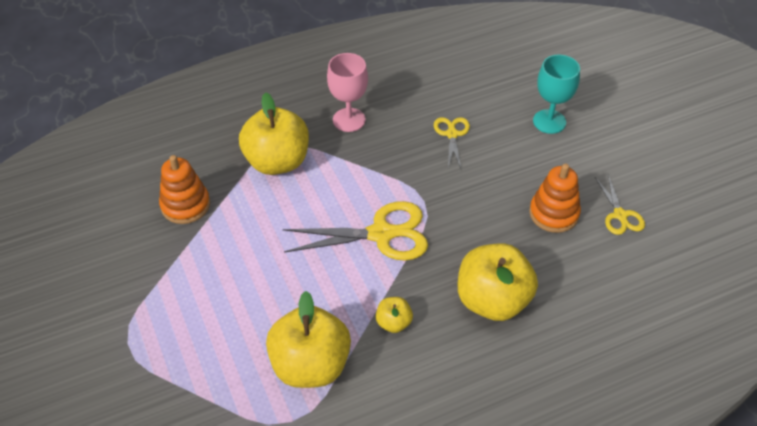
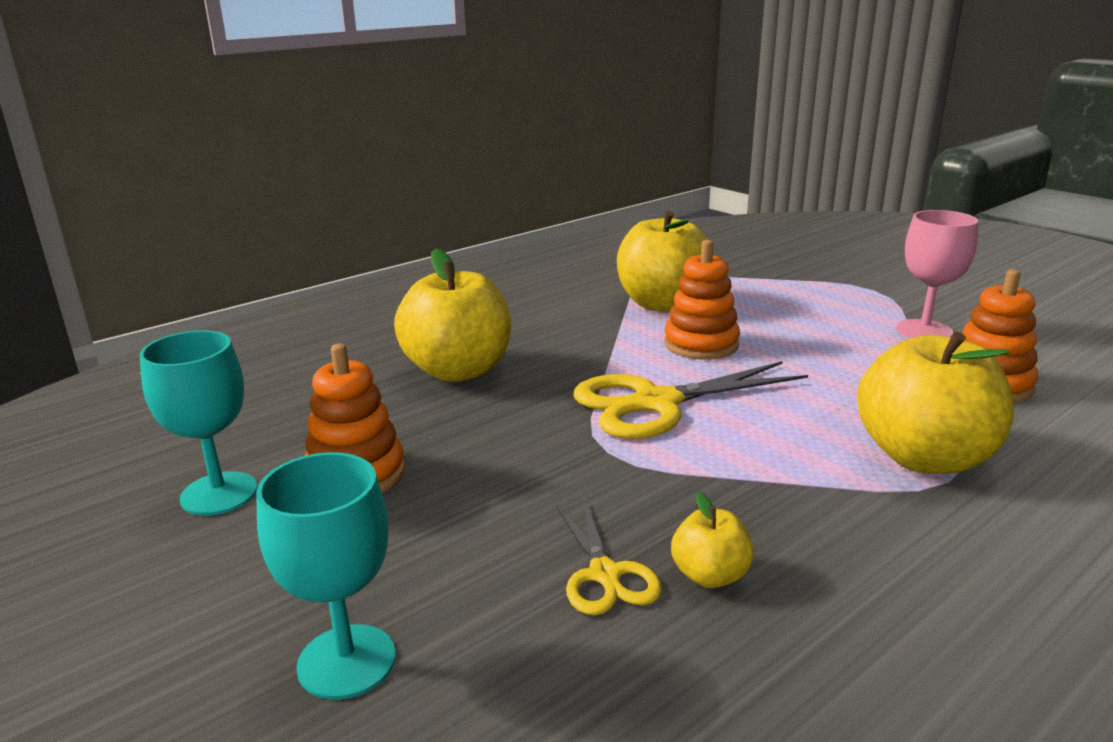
camera: 165 degrees right, 25 degrees down
(318, 292) = (701, 344): none -> orange stacking toy
(349, 120) = (868, 558): pink goblet -> pink goblet (924, 331)
(393, 323) = (586, 338): yellow apple -> yellow apple (710, 575)
(620, 215) = (219, 494): yellow scissors -> turquoise goblet

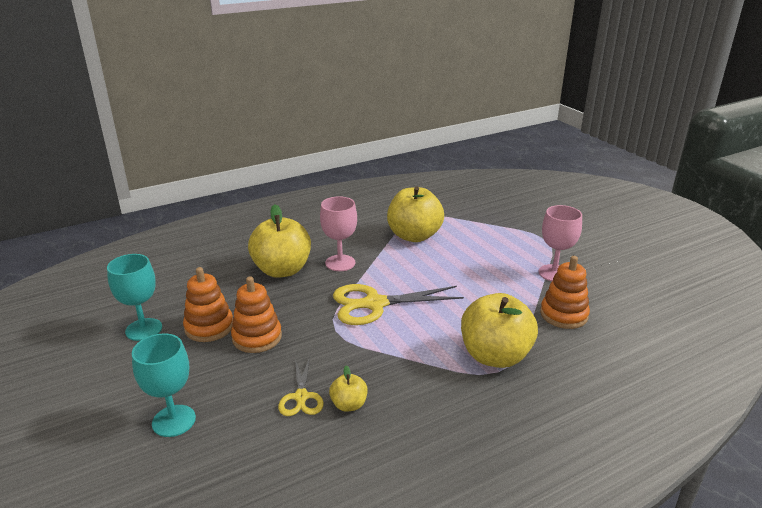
camera: 10 degrees right, 5 degrees up
(558, 351) = (340, 263): none -> pink goblet
(701, 344) = (420, 268): orange stacking toy -> orange stacking toy (257, 337)

